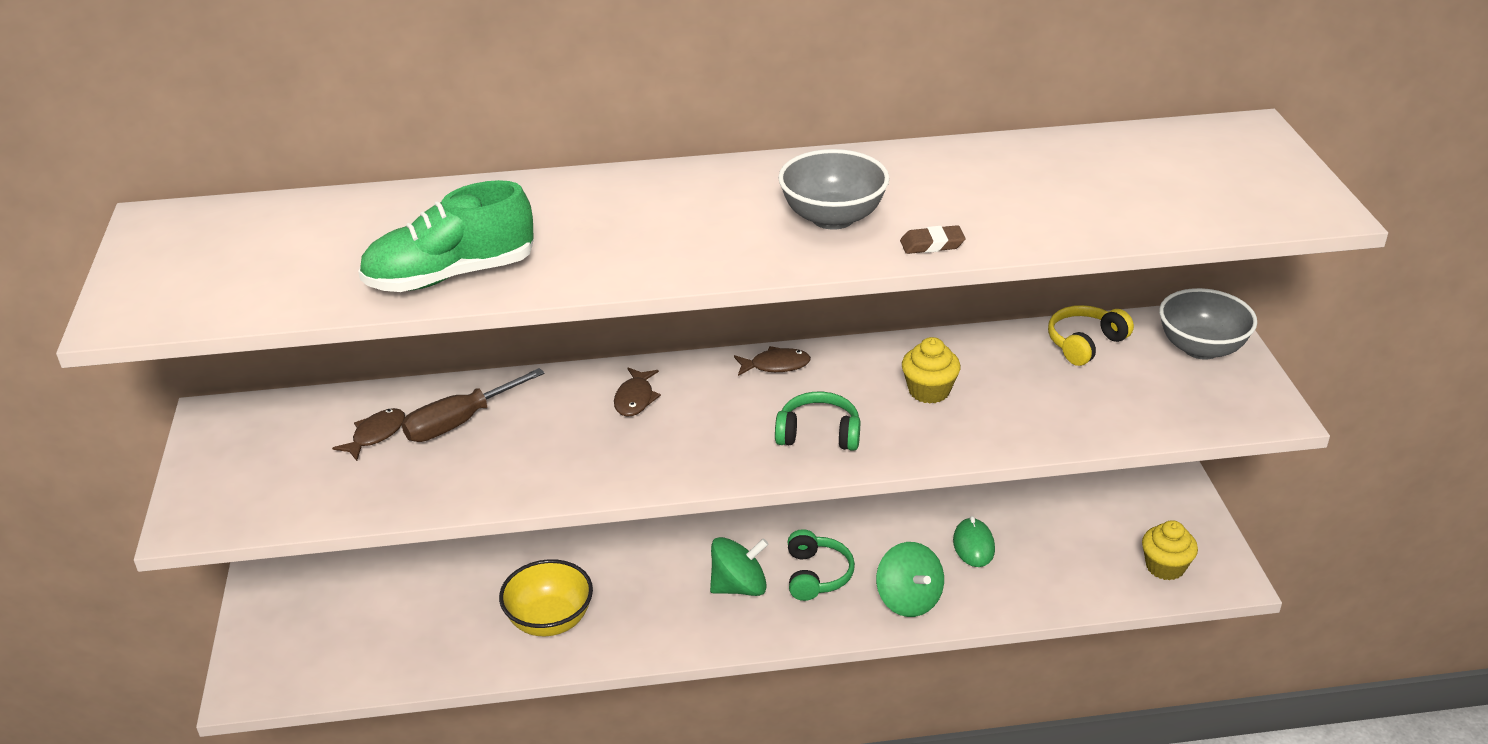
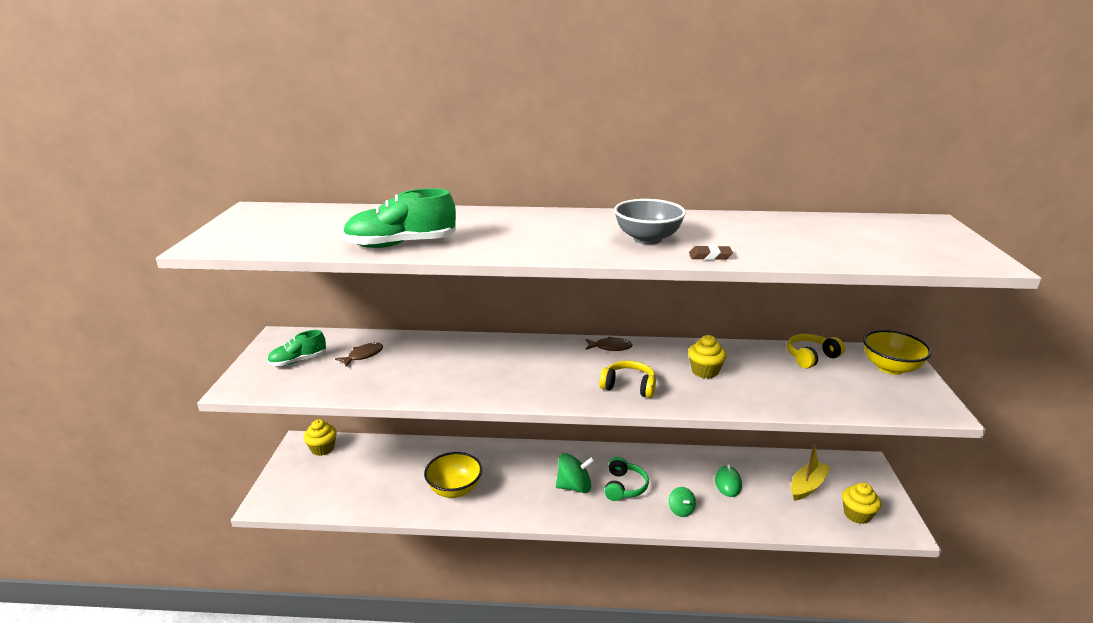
camera: 10 degrees right, 10 degrees down
(269, 459) = (298, 361): none -> green shoe
(304, 583) = (322, 448): none -> yellow cupcake
(460, 422) = (414, 355): brown screwdriver -> none
(635, 399) = (520, 355): brown fish -> none
(819, 434) = (629, 386): green headphones -> yellow headphones
(908, 599) = (681, 510): green spinning top -> green spinning top, size x0.60
(1091, 532) = (807, 486): none -> yellow boat
(1201, 348) = (890, 368): grey bowl -> yellow bowl

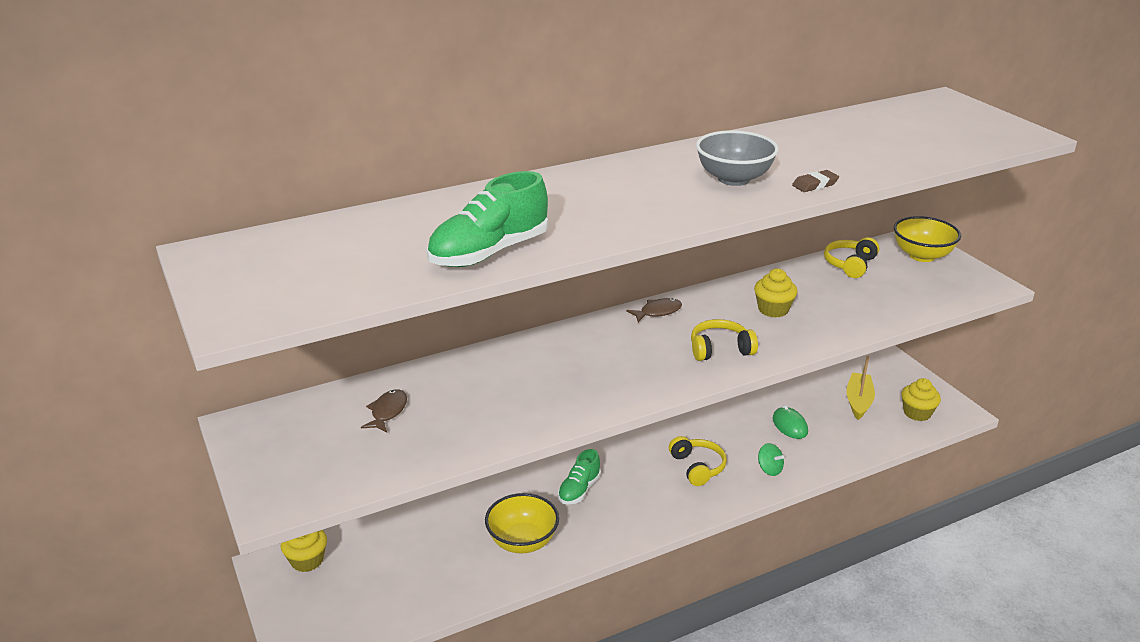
camera: 30 degrees left, 5 degrees up
(298, 361) = (309, 446): green shoe -> green shoe (579, 490)
(574, 486) = (648, 487): green spinning top -> none
(624, 487) = (697, 467): green headphones -> yellow headphones

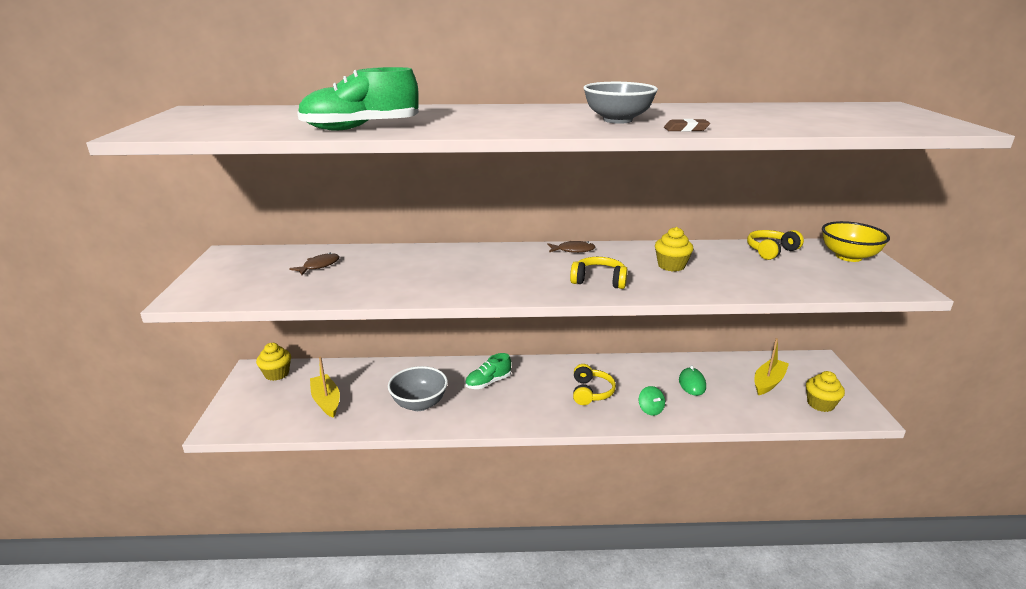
camera: 25 degrees right, 5 degrees down
(407, 575) = (326, 401): none -> yellow boat
(522, 542) = (419, 404): yellow bowl -> grey bowl

